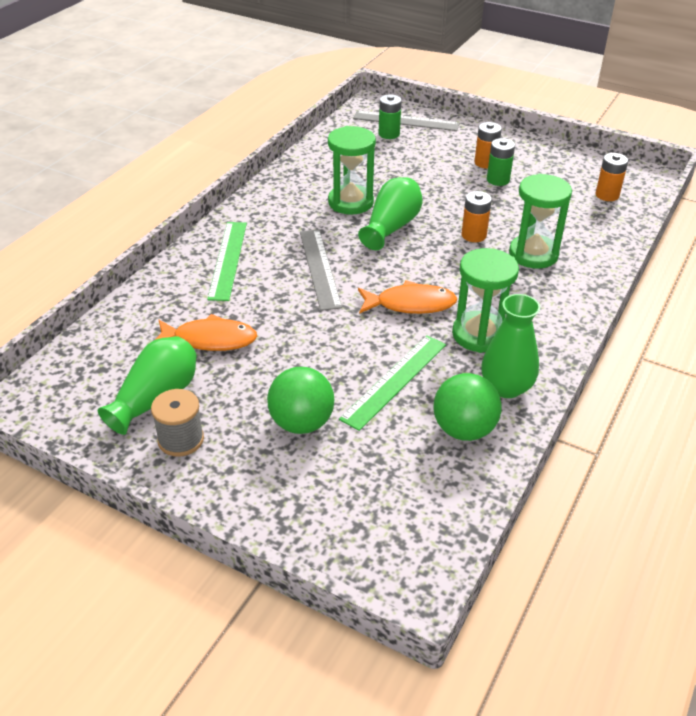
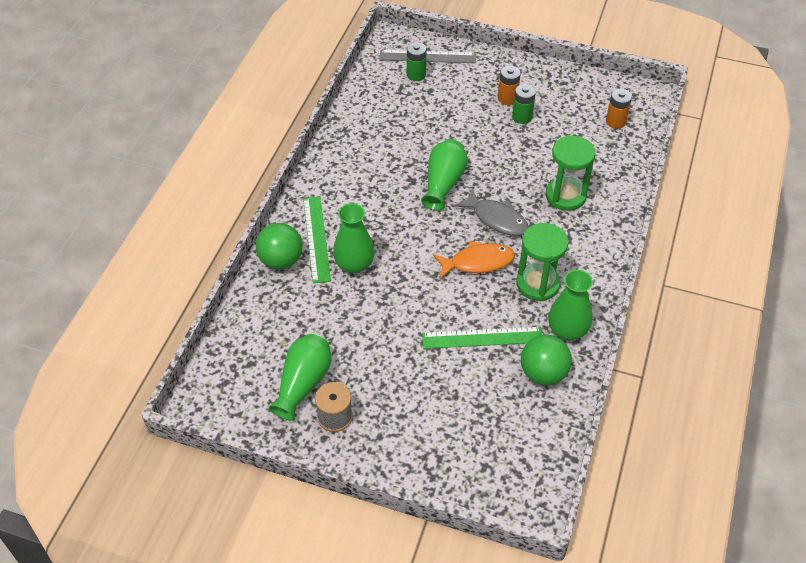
camera: 10 degrees left, 10 degrees up
(210, 340) = (327, 322): orange fish -> none
(262, 288) = (354, 264): none -> green vase
(301, 423) = (421, 387): green ball -> green ball (281, 260)
(319, 268) = (395, 236): grey ruler -> none
(350, 202) = (402, 160): green hourglass -> none
(394, 381) = (482, 338): green ruler -> green ruler turned 60 degrees clockwise
(445, 266) = (497, 219): none -> grey fish
(473, 235) = (513, 182): orange battery -> none

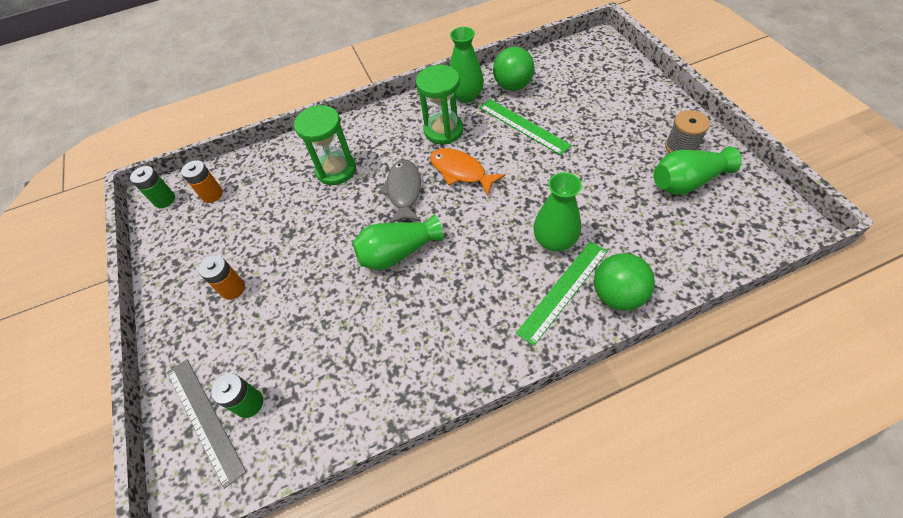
camera: 125 degrees left, 5 degrees up
(522, 117) = (254, 259): green battery -> green battery (164, 200)

